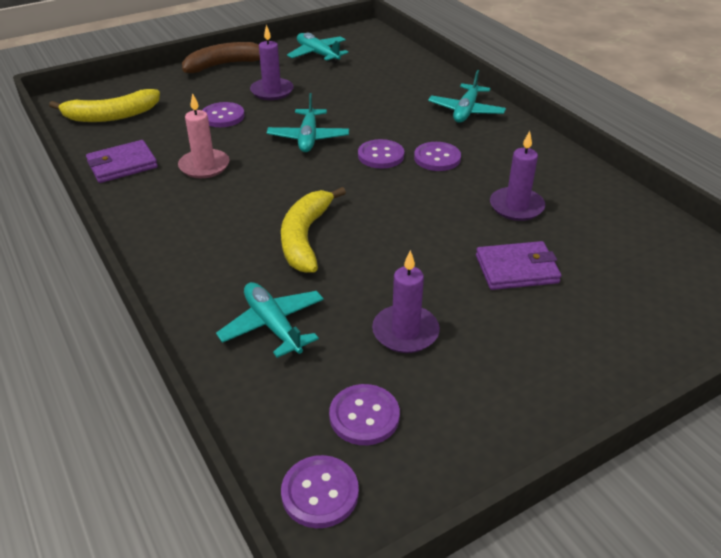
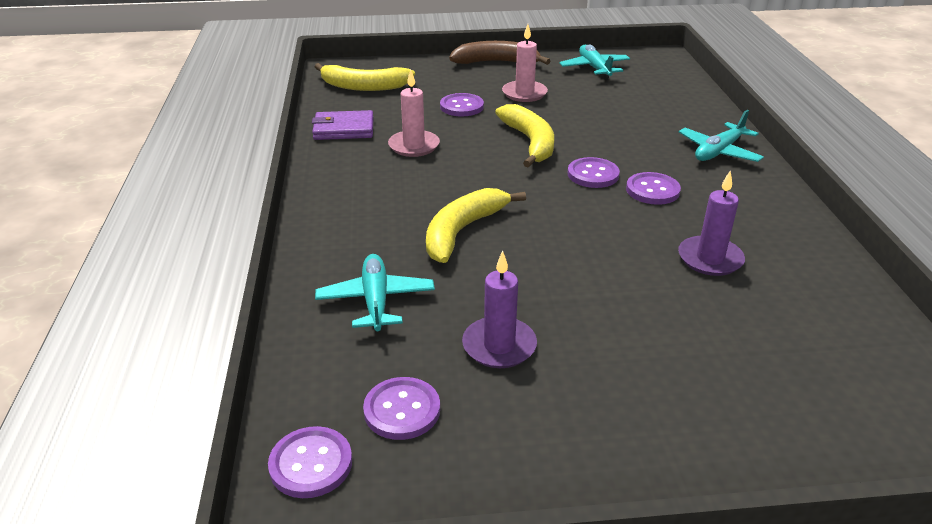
camera: 25 degrees right, 5 degrees down
(272, 91) = (524, 93): purple candle -> pink candle
(308, 138) = (530, 142): turquoise plane -> yellow banana
(516, 269) = (665, 321): purple wallet -> none

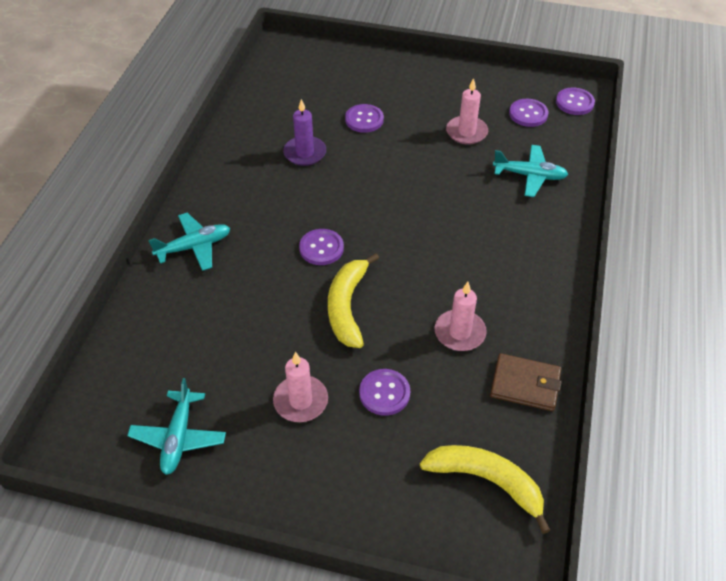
camera: 160 degrees left, 15 degrees up
(344, 129) = (525, 384): purple wallet -> brown wallet
(376, 301) = (529, 175): turquoise plane -> turquoise plane turned 90 degrees counterclockwise
(462, 231) = (455, 216): yellow banana -> none
(496, 62) = (290, 498): brown banana -> none
(499, 346) = (466, 132): purple candle -> pink candle
(652, 190) = (289, 218): purple button -> purple button (364, 119)

